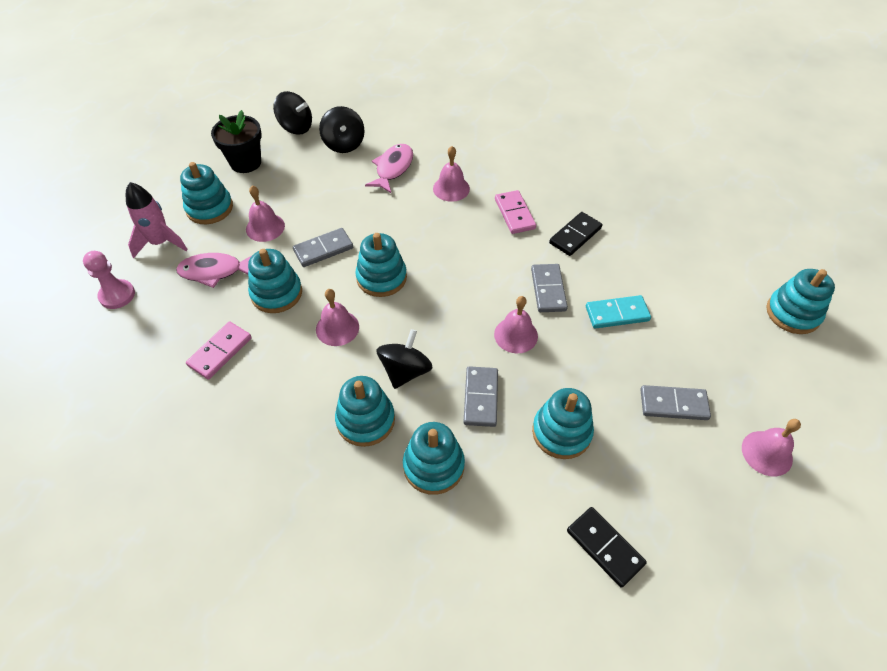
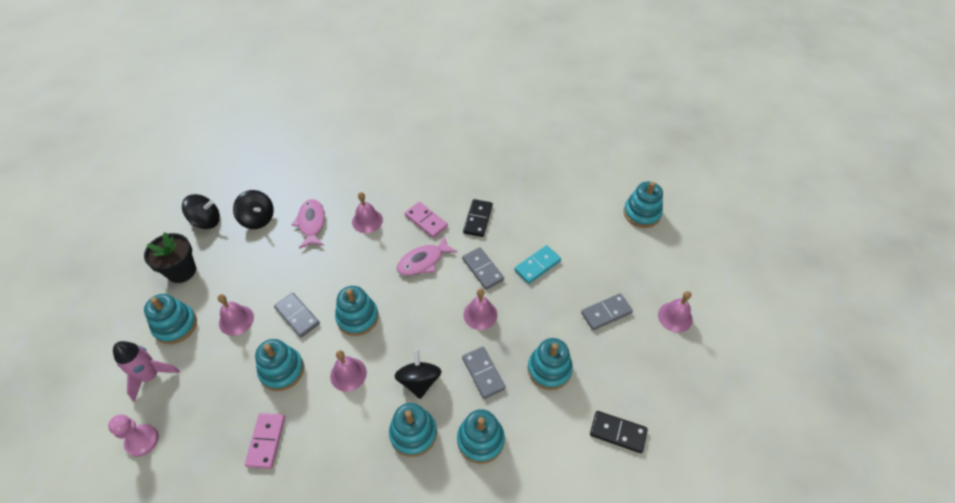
camera: 30 degrees left, 0 degrees up
(215, 271) = (217, 377): pink fish -> pink fish (423, 261)
(323, 249) = (297, 316): grey domino -> grey domino turned 75 degrees counterclockwise

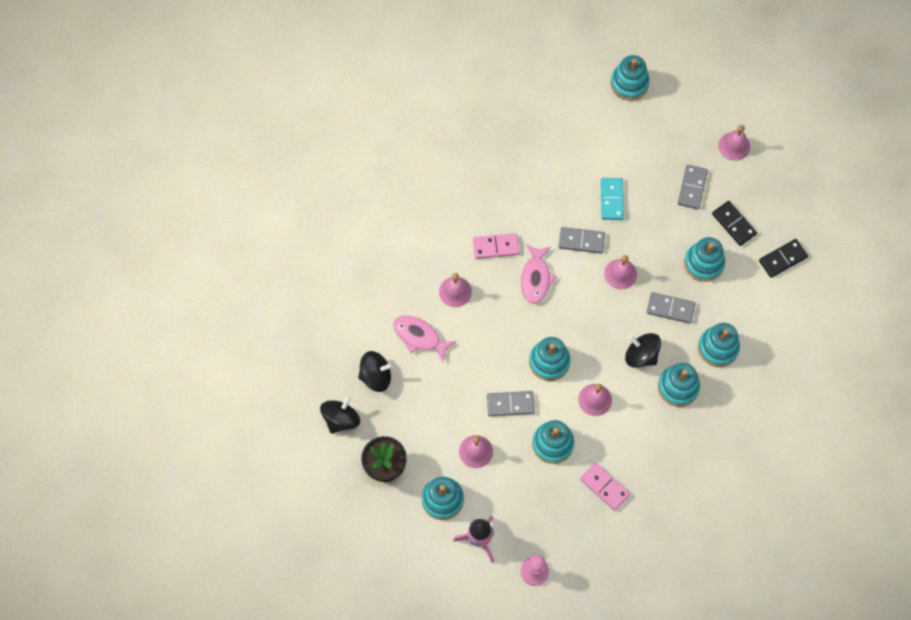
camera: 50 degrees left, 15 degrees up
(478, 219) = (528, 207): black domino -> black domino (733, 224)

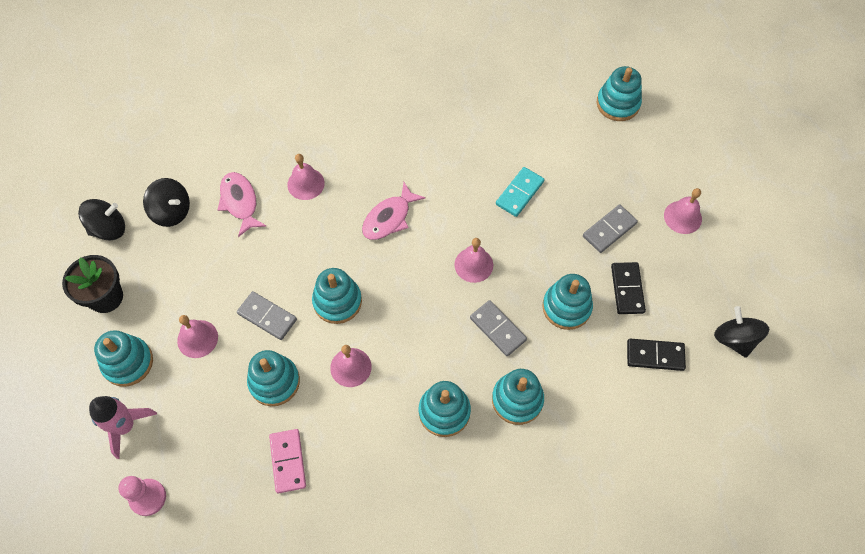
camera: 35 degrees right, 5 degrees down
(496, 247) = (375, 168): pink domino -> none
(581, 241) = (460, 212): grey domino -> none
(641, 355) = (431, 355): black spinning top -> black spinning top (734, 339)

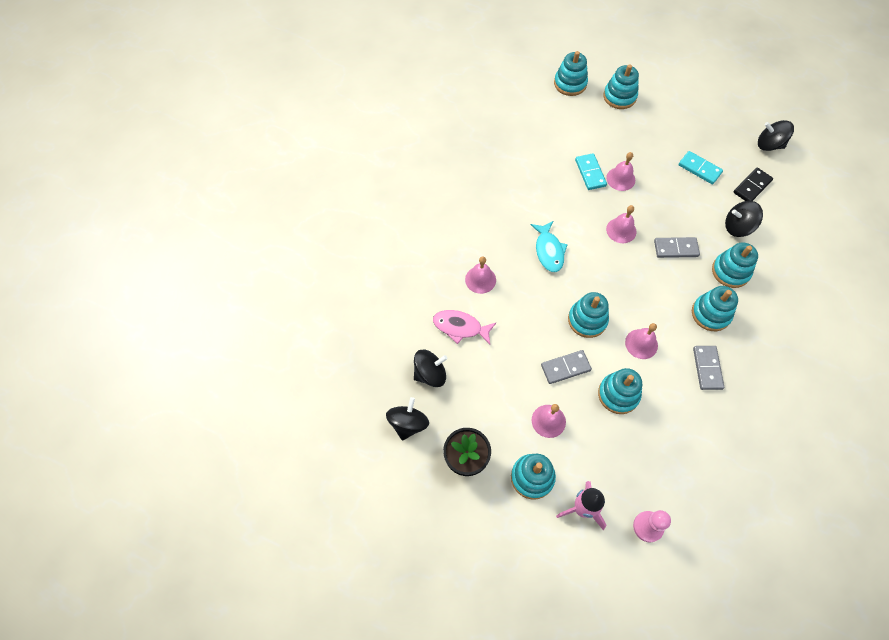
camera: 50 degrees left, 0 degrees up
(288, 461) = (682, 423): pink domino -> none
(389, 218) = (548, 251): pink fish -> turquoise fish
(566, 307) = (688, 205): turquoise stacking toy -> turquoise stacking toy (619, 96)
(584, 373) = (737, 227): none -> black spinning top
(609, 230) = (653, 149): grey domino -> grey domino (707, 368)
(627, 289) = (699, 169): black domino -> turquoise domino
(682, 217) = (673, 110): pink bell -> pink bell (620, 179)

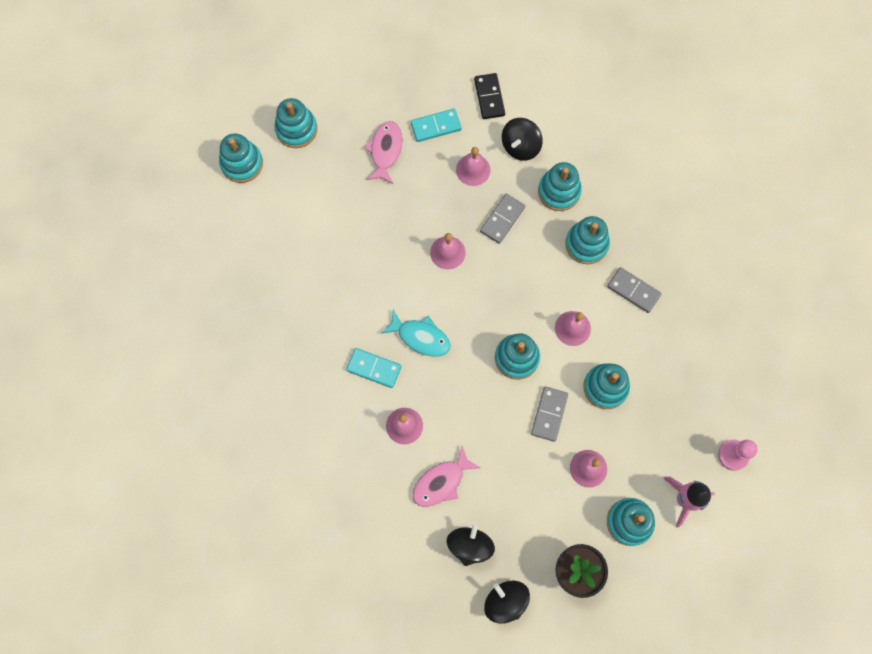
camera: 55 degrees left, 10 degrees up
(590, 173) = (363, 230): turquoise domino -> turquoise domino (374, 368)
(620, 179) = (392, 207): pink bell -> pink bell (473, 170)
(654, 152) = (385, 151): none -> pink fish
(769, 145) = (457, 42): black spinning top -> none

